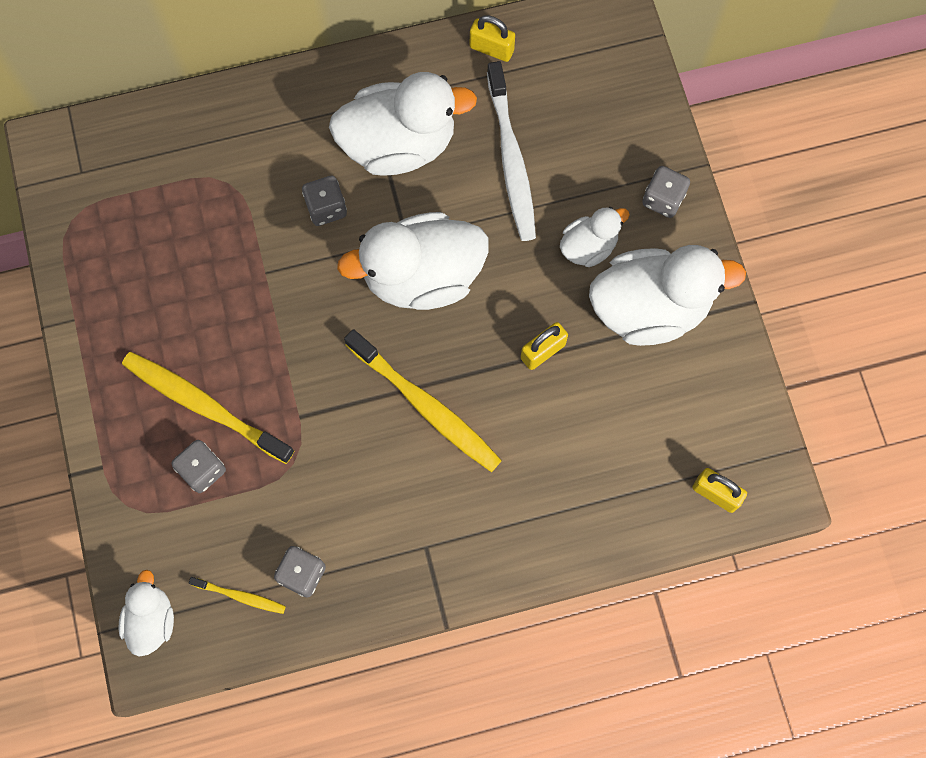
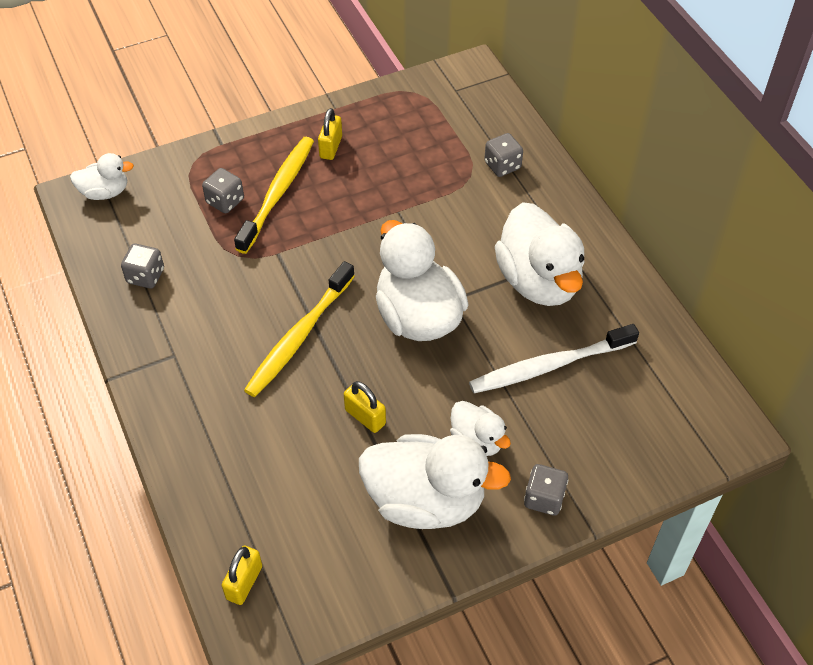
camera: 80 degrees right, 20 degrees down
(240, 596) = (125, 240): yellow toothbrush -> none
(326, 208) = (465, 241): grey dice -> grey dice (502, 165)
(491, 49) = (657, 335): yellow padlock -> yellow padlock (331, 147)
(650, 308) = (425, 500): white duck -> white duck turned 60 degrees counterclockwise

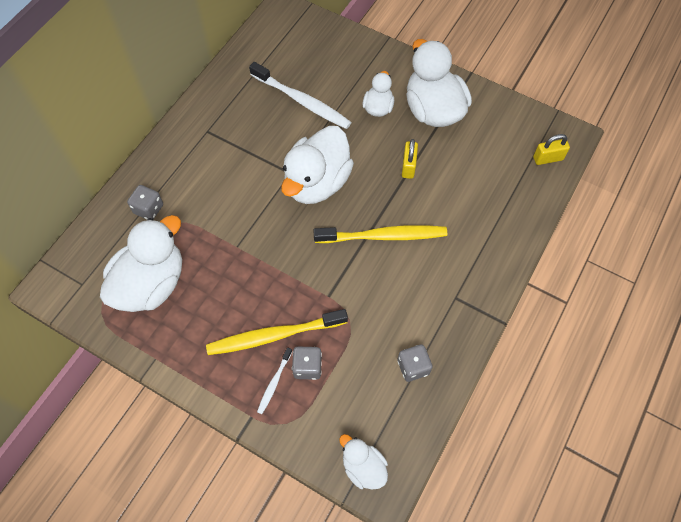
camera: 125 degrees left, 10 degrees up
(235, 172) = (274, 382): none -> white toothbrush
(331, 147) = (202, 331): yellow padlock -> none
(539, 281) = (241, 137): white duck -> white duck (151, 284)
(544, 498) = (387, 64): grey dice -> none

